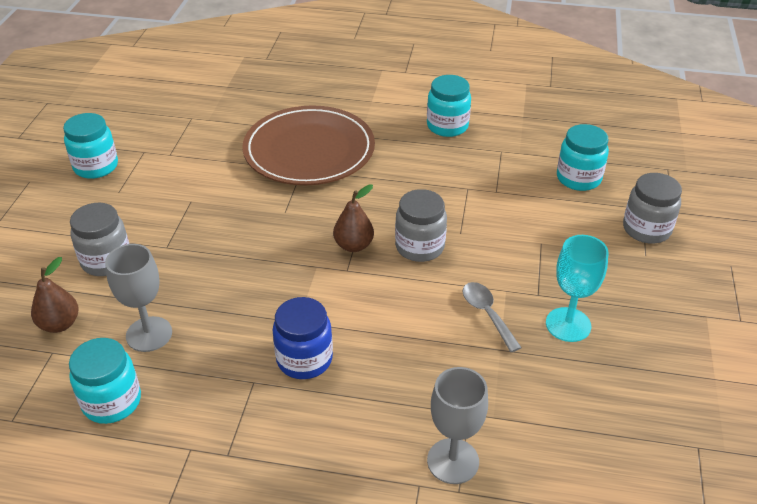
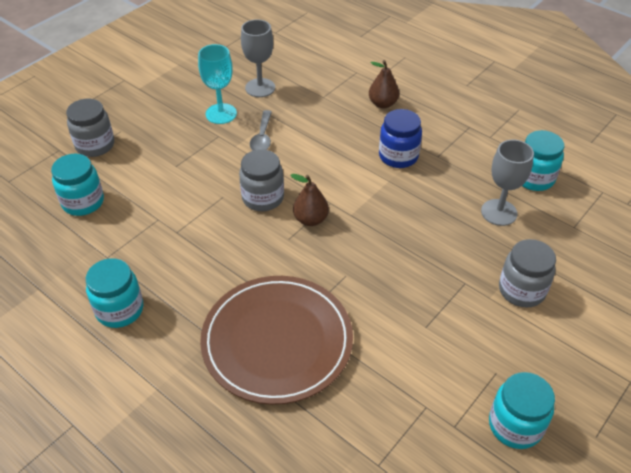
camera: 150 degrees left, 5 degrees up
(60, 324) = (567, 247): brown pear -> brown pear (383, 104)
(453, 461) = (349, 82): grey goblet -> grey goblet (260, 88)

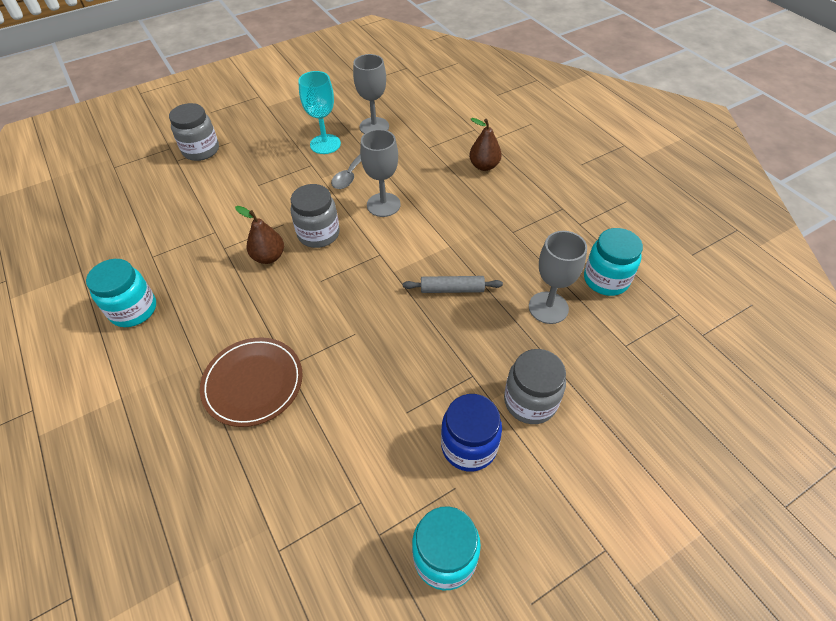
camera: 20 degrees right, 5 degrees up
(83, 202) = (161, 200): turquoise jar -> none
(277, 341) = (253, 383): brown plate -> brown plate, size x0.64
(309, 158) = (383, 205): none -> grey goblet
(310, 219) = (351, 267): brown pear -> brown pear (269, 257)
(398, 156) = (472, 222): blue jar -> blue jar (469, 446)
(411, 217) = (452, 289): none -> grey rolling pin

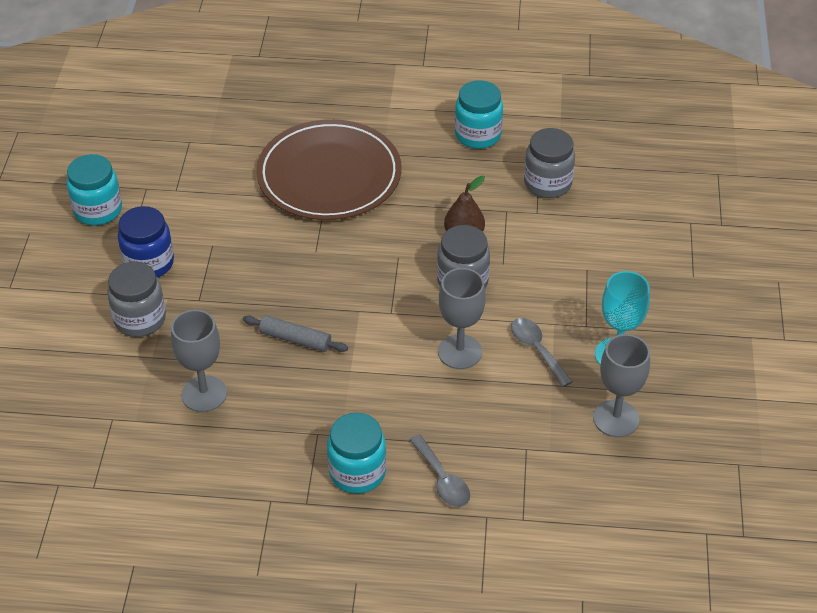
camera: 125 degrees right, 5 degrees down
(201, 150) = (694, 247): grey jar -> grey jar (547, 183)
(253, 383) = (329, 175): brown plate -> brown plate, size x1.56
(452, 289) = (295, 339): grey rolling pin -> grey rolling pin turned 75 degrees clockwise
(484, 166) = (442, 479): brown pear -> grey spoon
(606, 279) = (185, 462): turquoise jar -> turquoise jar (357, 472)

